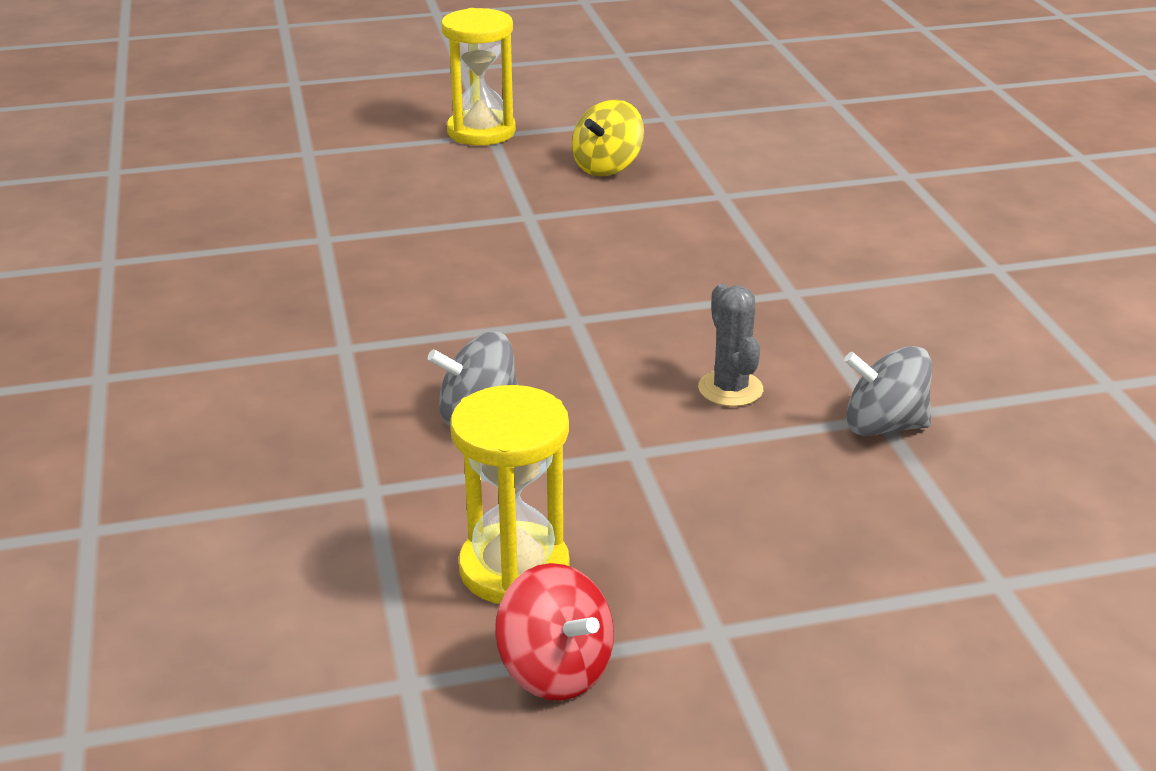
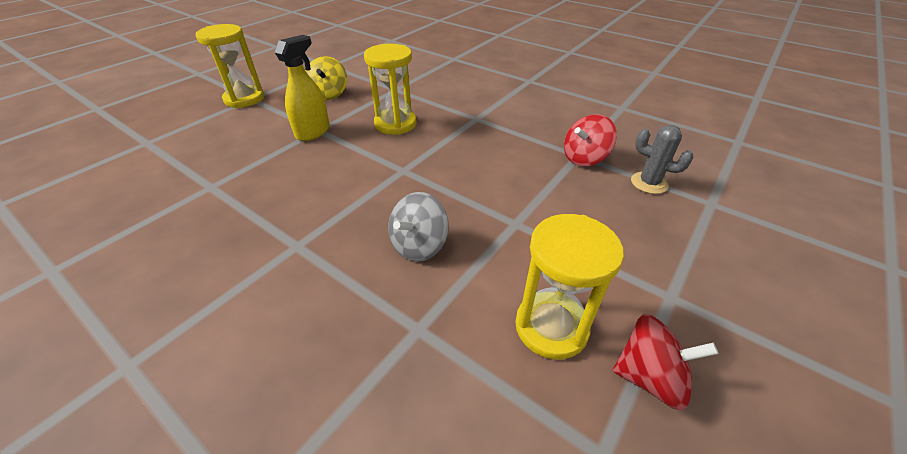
camera: 40 degrees left, 10 degrees up
(518, 216) = (313, 132): none -> yellow spray bottle
(648, 251) = (395, 124): none -> yellow hourglass
(730, 389) = (511, 171): grey cactus -> grey cactus (649, 183)
(883, 426) = (584, 158): grey spinning top -> red spinning top

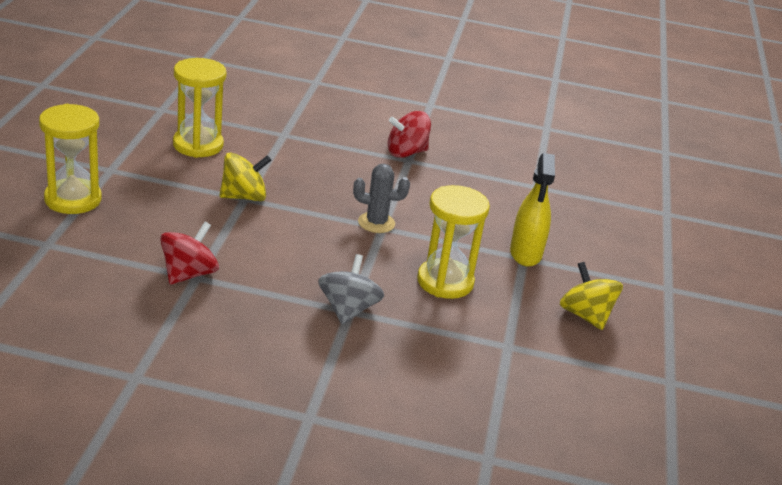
camera: 150 degrees right, 10 degrees down
(244, 99) = (675, 285): yellow hourglass -> yellow hourglass (73, 199)
(419, 245) = (316, 172): grey spinning top -> grey spinning top (348, 309)
(516, 225) = (244, 197): none -> yellow spinning top
(649, 183) = (112, 255): grey cactus -> grey cactus (376, 223)
(649, 377) = (133, 134): red spinning top -> red spinning top (406, 152)

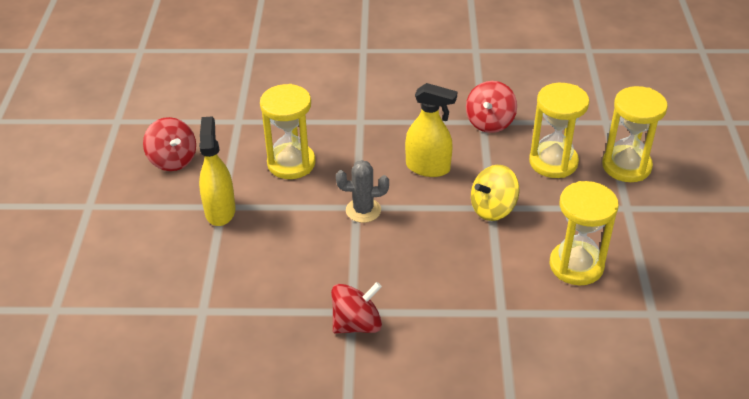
camera: 175 degrees right, 10 degrees up
(148, 219) = (553, 162): none -> yellow hourglass
(290, 244) = (428, 167): none -> yellow spray bottle
(348, 309) = (362, 122): grey spinning top -> none
(585, 315) = (173, 160): yellow spinning top -> red spinning top

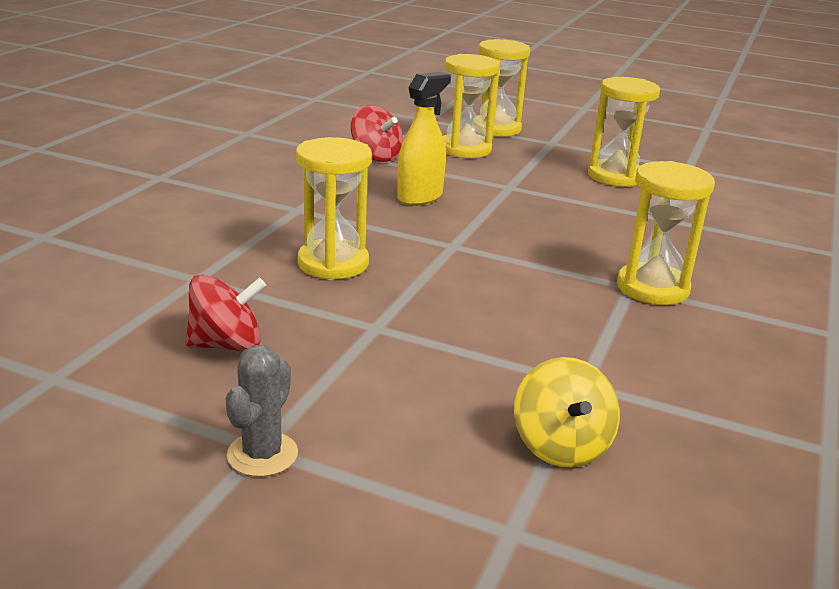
camera: 70 degrees left, 15 degrees down
(220, 211) = (384, 330): yellow spray bottle -> none
(357, 324) = (652, 288): red spinning top -> yellow hourglass
(363, 210) = (463, 243): grey cactus -> grey cactus (262, 454)
(493, 208) = (512, 186): yellow spinning top -> yellow spinning top (561, 446)

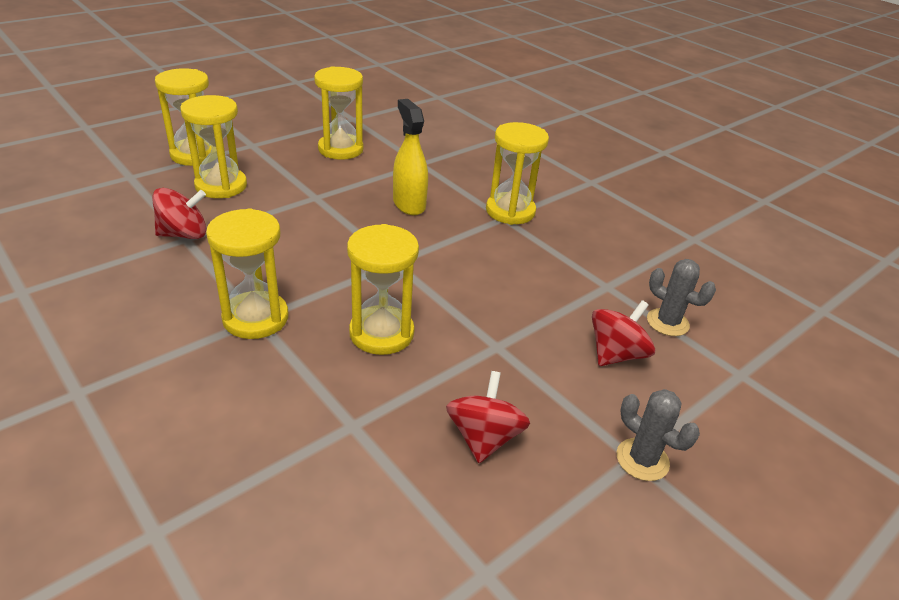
camera: 65 degrees left, 10 degrees up
(297, 208) = (255, 318): none -> yellow hourglass
(420, 197) = (295, 244): yellow spray bottle -> yellow spray bottle (409, 204)
(443, 409) = (616, 354): none -> red spinning top
(561, 446) = (667, 322): yellow spinning top -> grey cactus

